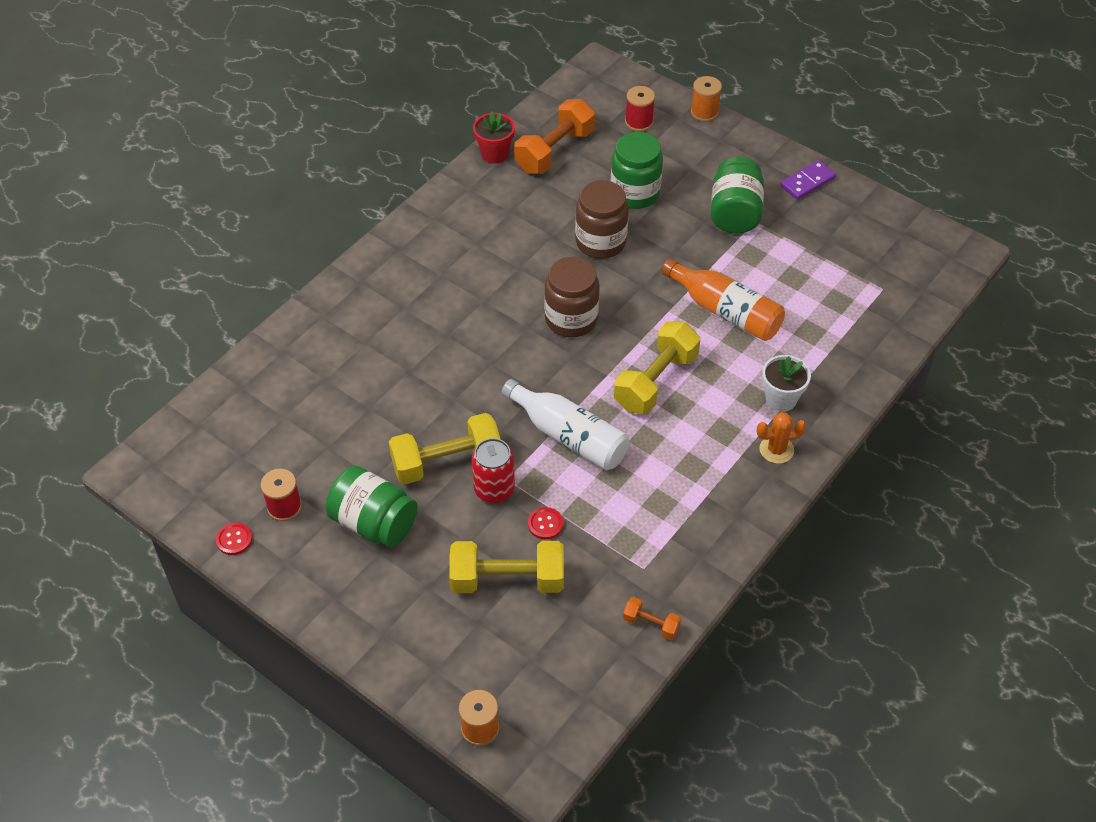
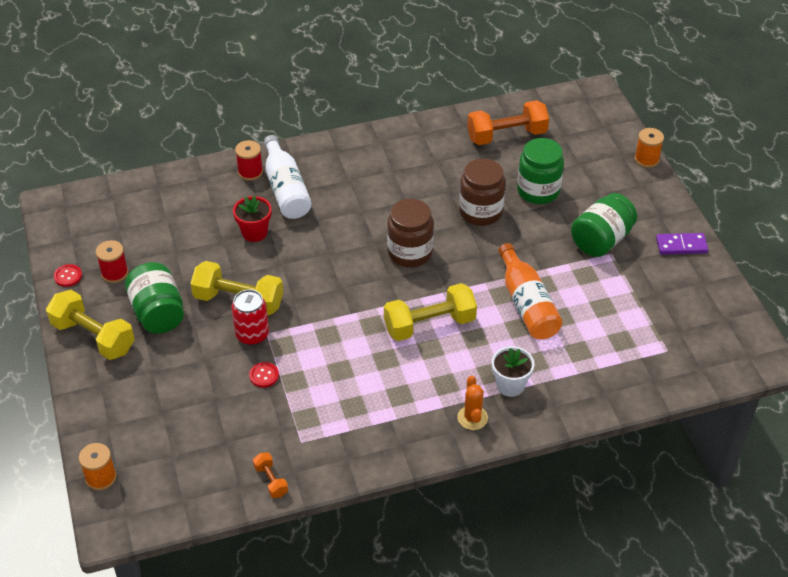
camera: 35 degrees right, 5 degrees down
(495, 154) = (462, 118): red flower pot -> red flower pot (254, 232)
(507, 580) = (206, 396): yellow dumbbell -> yellow dumbbell (93, 337)
(568, 436) = (334, 328): white bottle -> white bottle (286, 189)
(639, 122) = (588, 144): red spool -> red spool (250, 172)
(776, 450) = (472, 418): orange cactus -> orange cactus turned 60 degrees clockwise

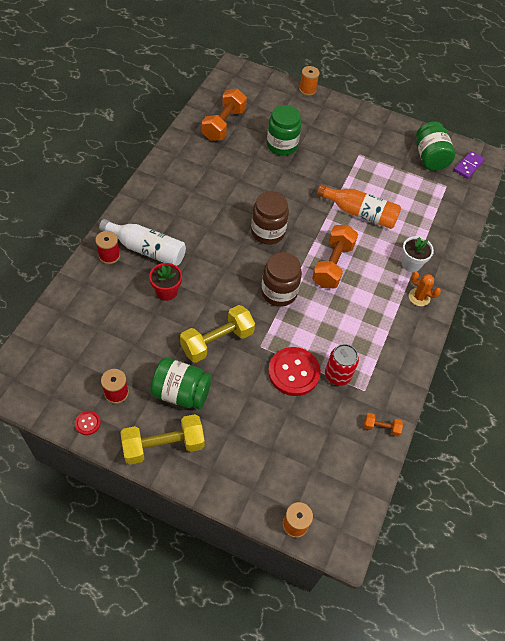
camera: 55 degrees left, 10 degrees up
(252, 335) = (253, 354): red can -> red can (337, 375)
(264, 375) = (294, 372): red button -> red button, size x2.19
(429, 324) = (332, 265): yellow dumbbell -> orange dumbbell
(480, 212) = (270, 179): brown jar -> brown jar (279, 292)
(601, 240) = (345, 150): green jar -> green jar (430, 157)
(681, 245) = (382, 126): purple domino -> purple domino (468, 166)

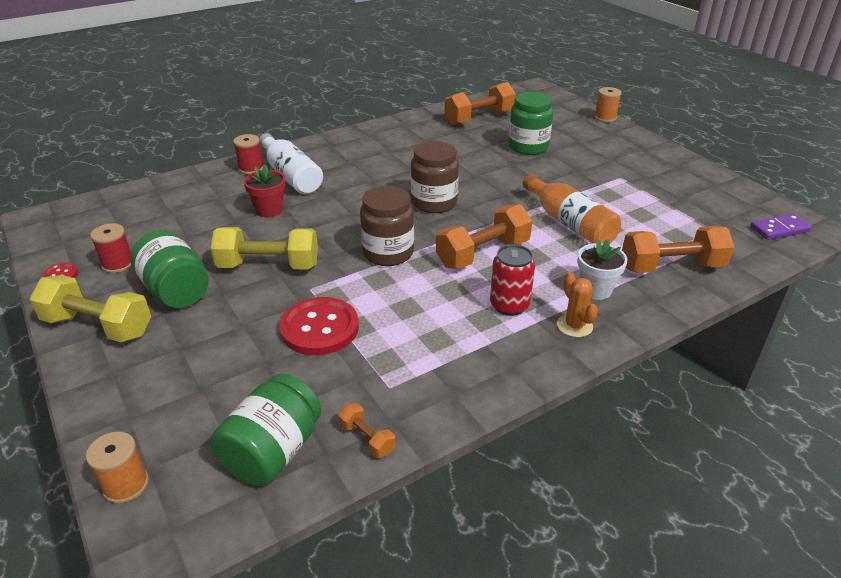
camera: 40 degrees right, 20 degrees down
(337, 375) = (371, 355): red can -> red can (509, 305)
(430, 157) = (722, 206): green jar -> green jar (273, 452)
(435, 226) = (671, 267): none -> orange dumbbell

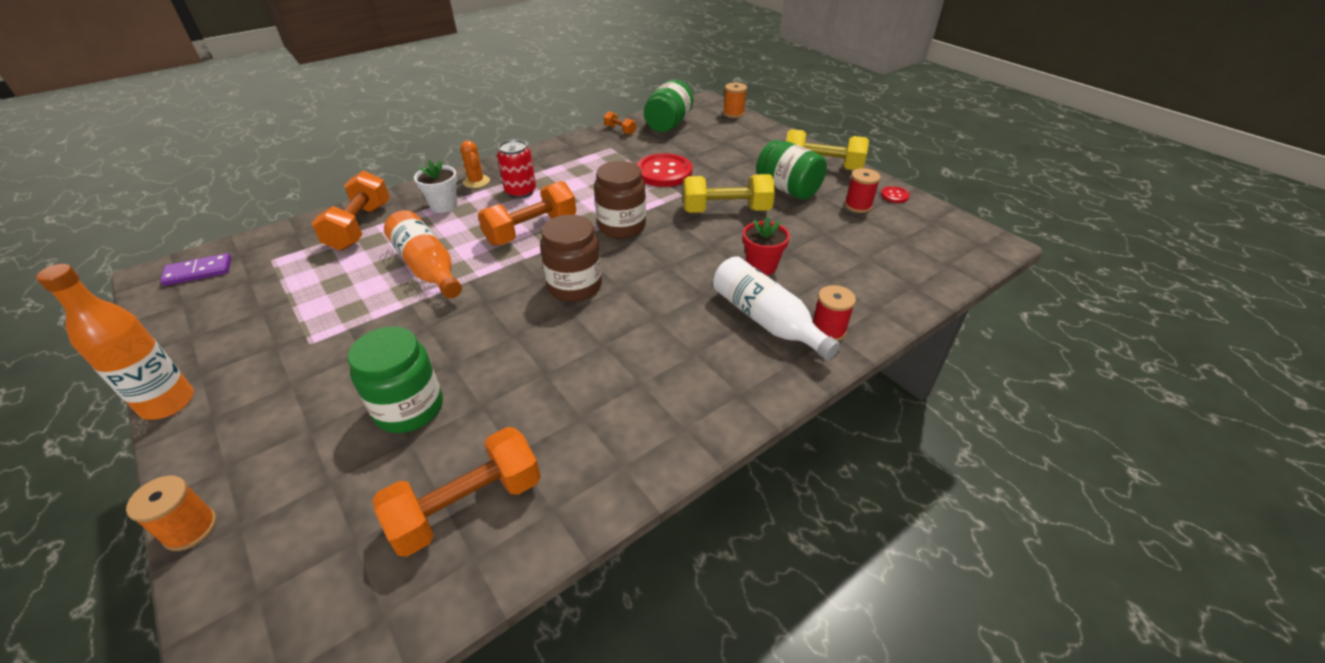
camera: 175 degrees right, 5 degrees up
(671, 267) = (360, 227): orange dumbbell -> orange dumbbell turned 75 degrees counterclockwise
(678, 155) = (168, 403): none -> orange bottle

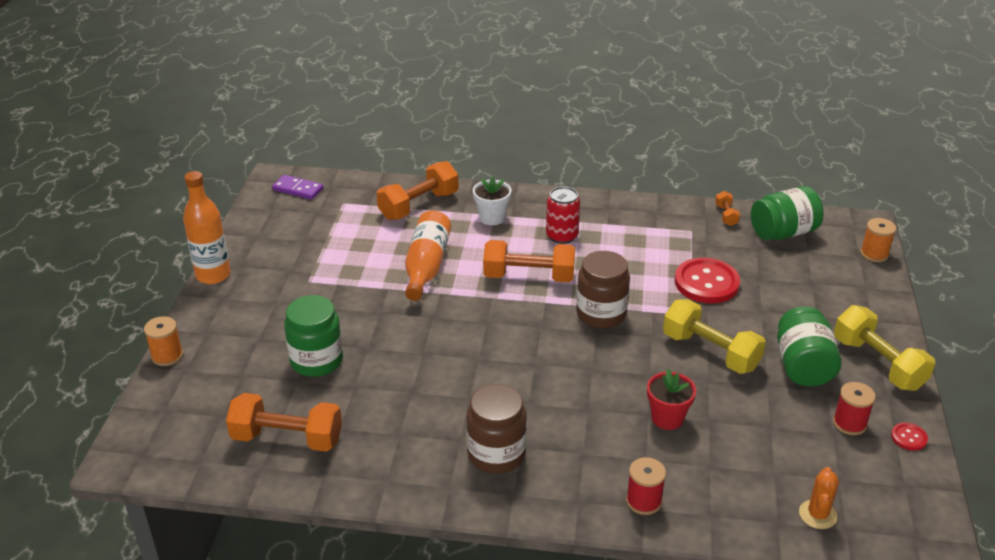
camera: 45 degrees right, 5 degrees down
(476, 182) = (539, 207): orange cactus -> orange cactus (817, 515)
(574, 286) = (504, 342): brown jar -> brown jar (496, 454)
(766, 320) = (606, 461): white bottle -> none

